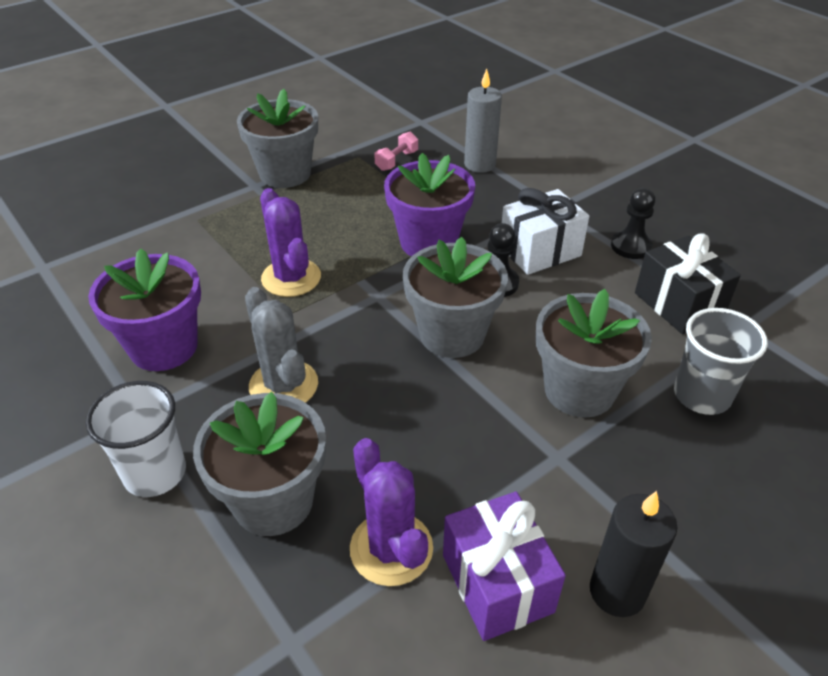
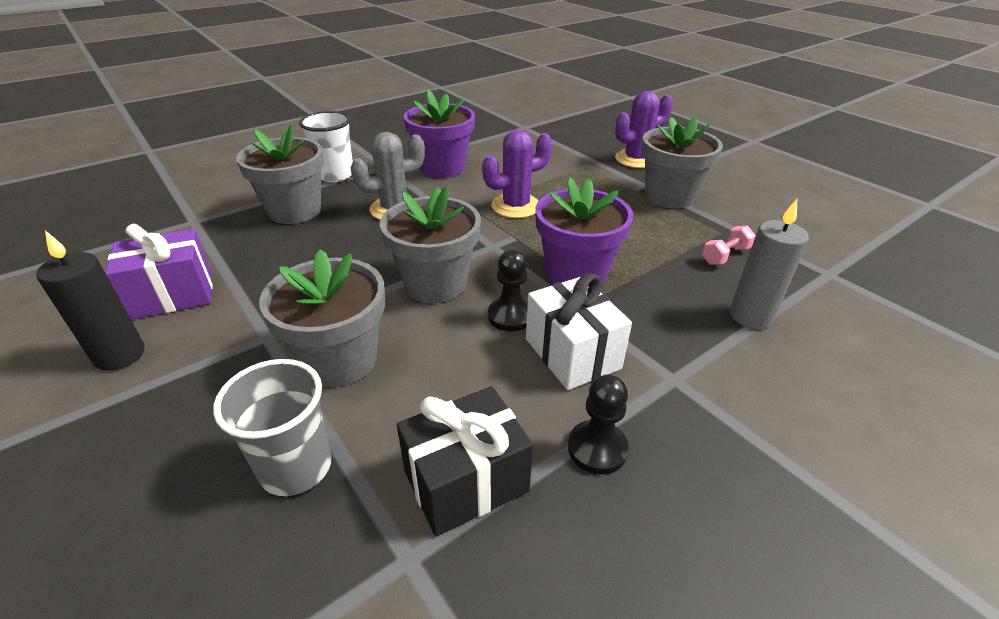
camera: 90 degrees right, 5 degrees down
(391, 548) = (231, 252): purple cactus -> purple cactus (636, 159)
(396, 161) = (725, 255): pink dumbbell -> pink dumbbell turned 75 degrees counterclockwise

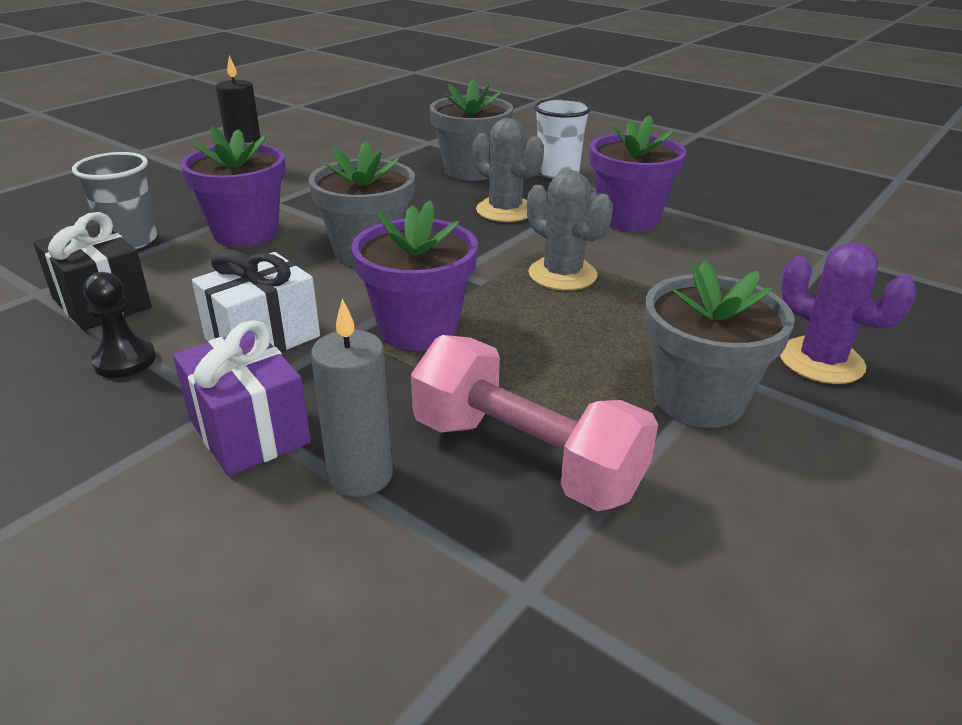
camera: 75 degrees right, 5 degrees down
(173, 295) = (320, 162): purple gift -> purple gift (249, 431)
(340, 360) = (246, 232): grey flower pot -> purple flower pot
(510, 316) = (322, 297): black pawn -> none
(516, 206) = (562, 274): purple cactus -> grey cactus
(725, 255) = (526, 457): pink dumbbell -> pink dumbbell, size x2.35

